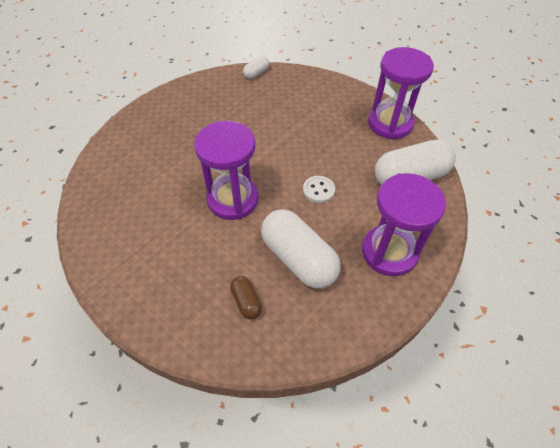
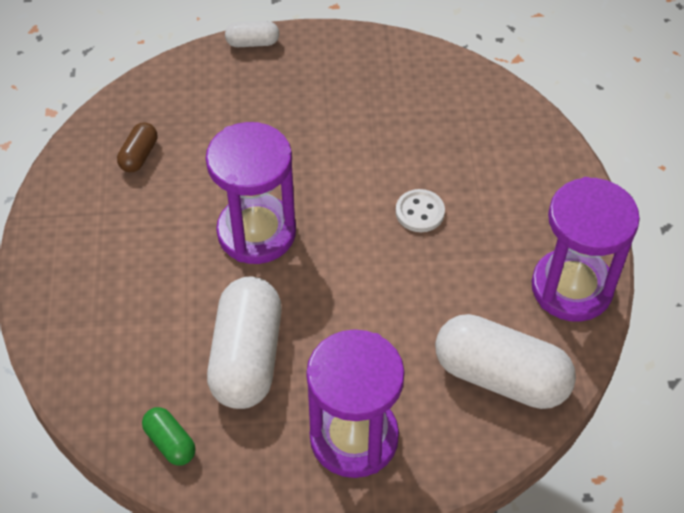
camera: 45 degrees right, 0 degrees up
(246, 301) = (145, 354): brown capsule -> brown capsule (139, 155)
(256, 73) = (479, 83): white capsule -> white capsule (252, 43)
(313, 333) = (170, 442): none -> green capsule
(318, 190) = (364, 300): white button -> white button (420, 212)

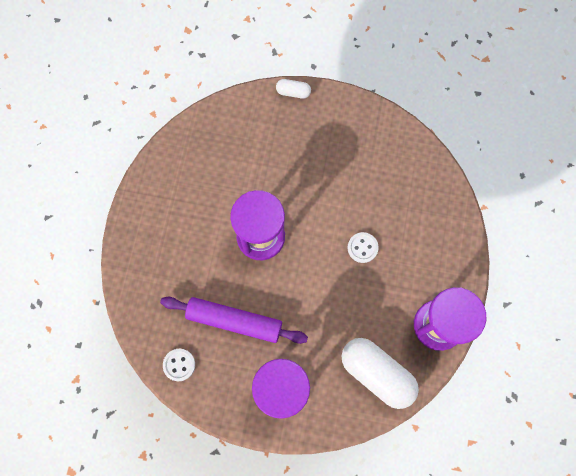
camera: 15 degrees right, 20 degrees up
(139, 155) = (203, 162): brown capsule -> none
(170, 442) = (179, 365): green capsule -> white button
(247, 357) = (234, 321): white capsule -> purple rolling pin

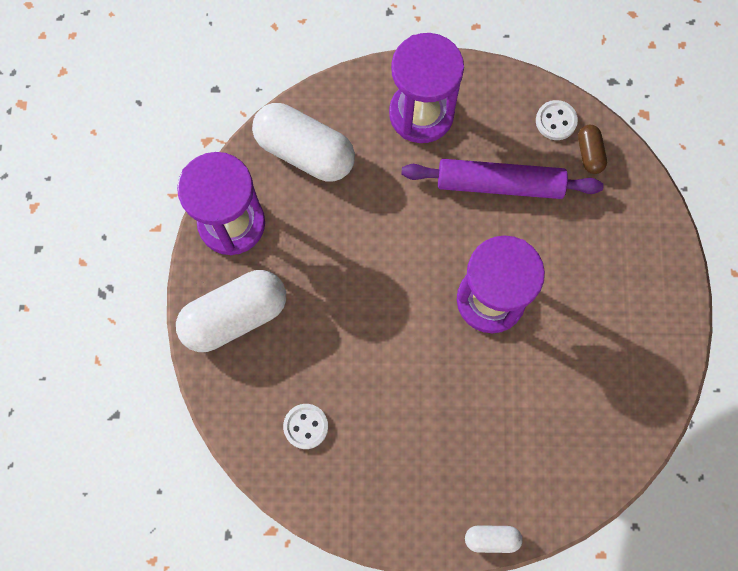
camera: 170 degrees right, 0 degrees up
(161, 333) = (589, 153): none -> brown capsule
(362, 248) = (346, 309): white button -> white button (306, 426)
(441, 256) = (235, 316): none -> white capsule

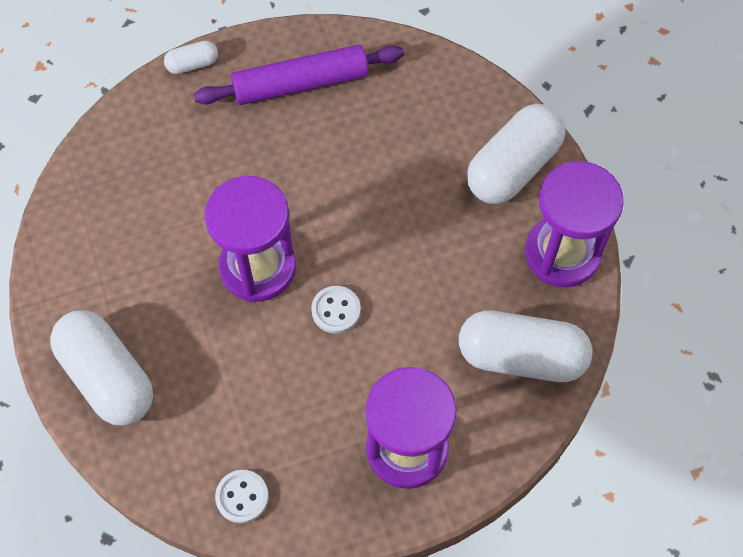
camera: 160 degrees right, 10 degrees down
(306, 426) = (399, 97): white button -> white button (336, 310)
(499, 184) = (287, 396): purple rolling pin -> purple rolling pin (300, 84)
(589, 153) = (190, 469): brown capsule -> none
(639, 247) = (107, 377): none -> white capsule

